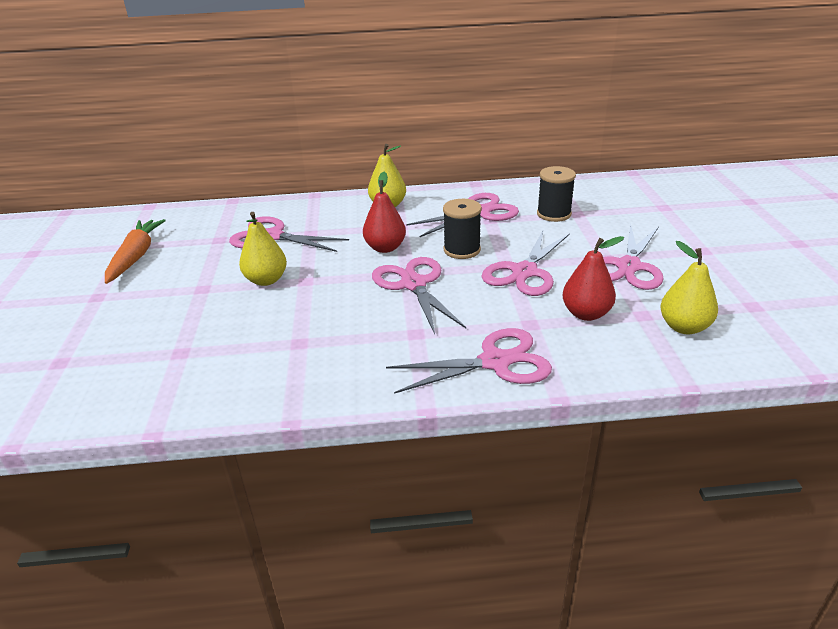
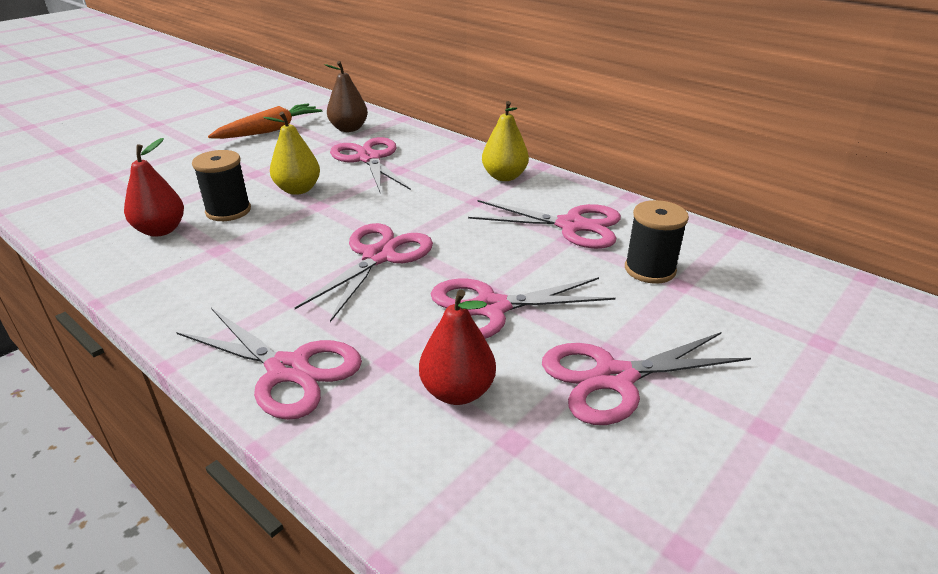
camera: 45 degrees right, 0 degrees up
(206, 225) = (349, 129): none -> brown pear
(385, 248) = (424, 212): red pear -> red pear (161, 230)
(462, 250) = (480, 251): black spool -> black spool (228, 211)
(684, 327) = (528, 494): yellow pear -> none

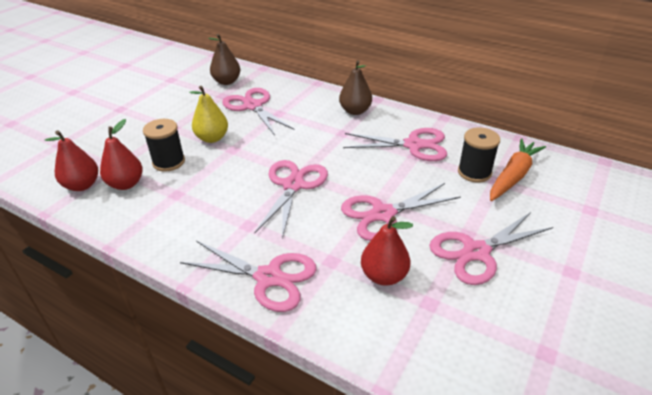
camera: 10 degrees left, 5 degrees up
(106, 226) = (82, 185): none -> red pear
(270, 130) = (167, 89): orange carrot -> orange carrot (513, 176)
(504, 177) = (355, 111): yellow pear -> brown pear

